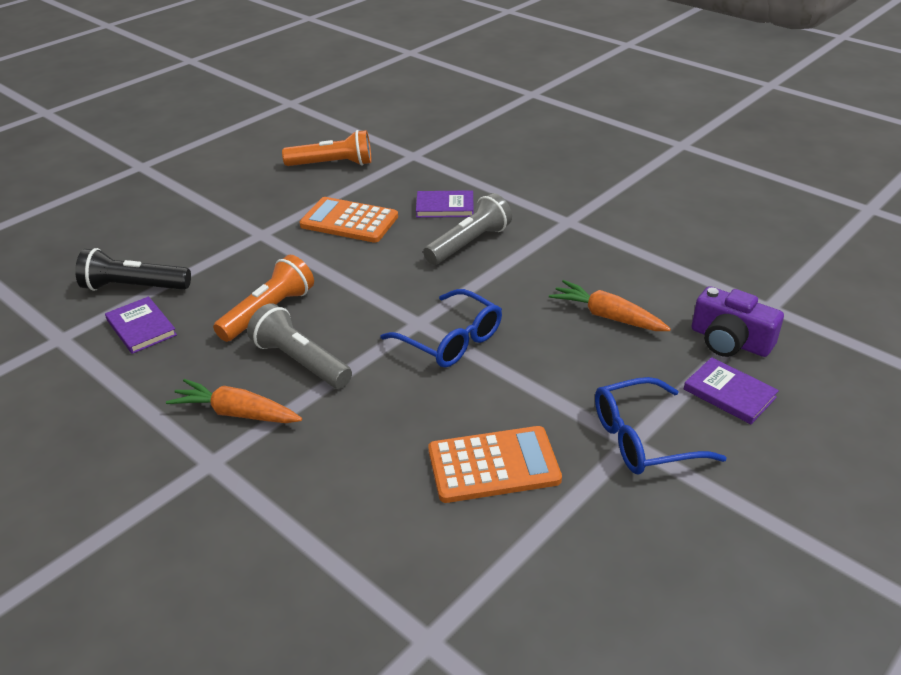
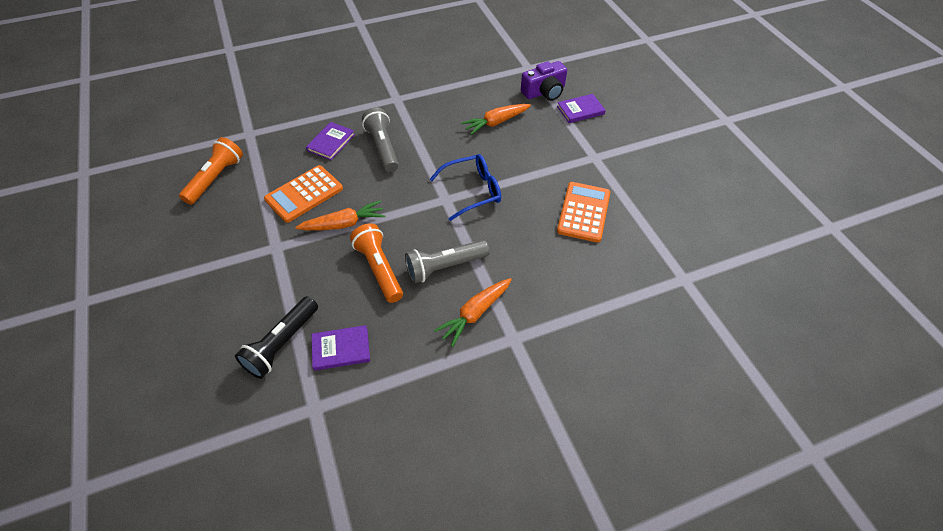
camera: 65 degrees left, 15 degrees up
(322, 263) = (344, 224): none -> orange carrot
(643, 439) = (594, 152): blue glasses -> none

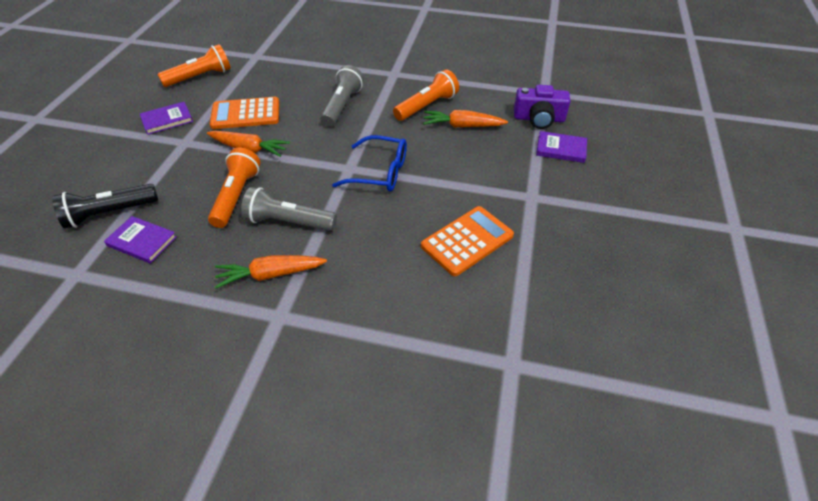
camera: 35 degrees right, 5 degrees down
(331, 142) = (306, 85): purple book -> purple book (167, 120)
(452, 117) = (427, 106): none -> orange flashlight

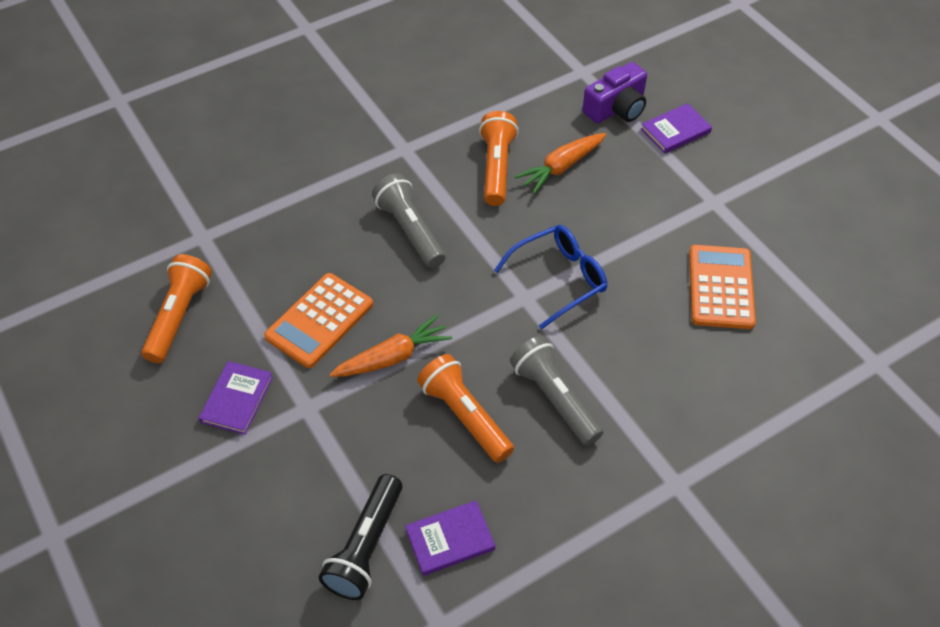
camera: 45 degrees left, 5 degrees up
(270, 275) = (615, 459): orange carrot -> none
(288, 222) = (554, 398): grey flashlight -> grey flashlight turned 90 degrees clockwise

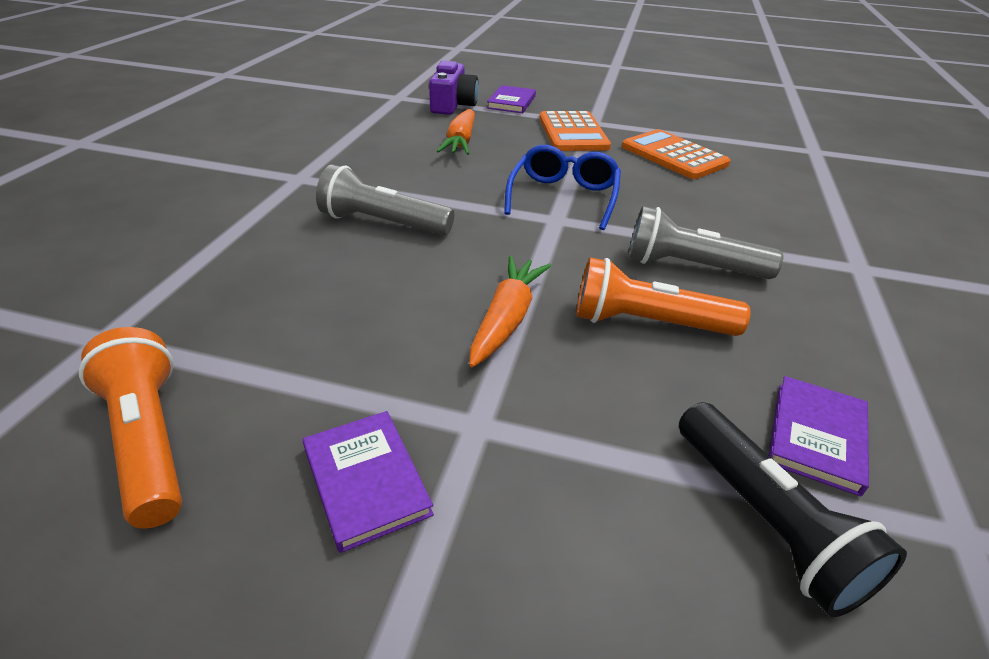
camera: 45 degrees left, 15 degrees down
(319, 321) = (378, 334): orange calculator -> orange calculator (573, 133)
(496, 168) = (407, 159): orange flashlight -> none

